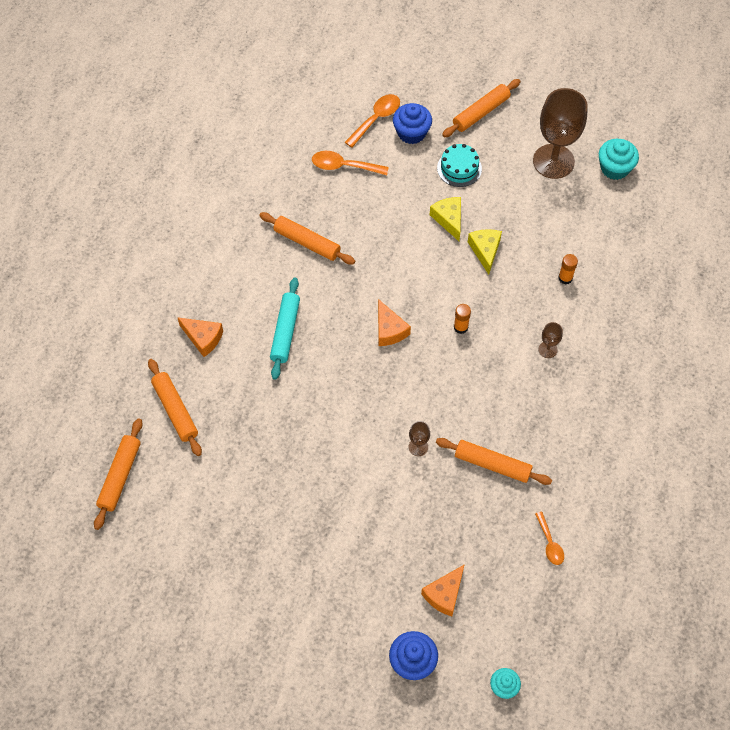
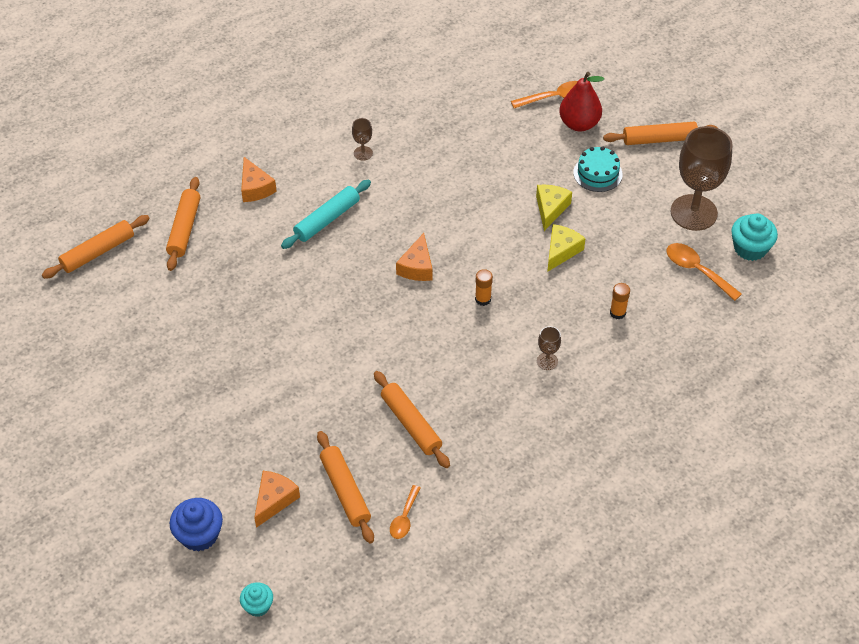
camera: 35 degrees right, 10 degrees down
(307, 242) = (407, 162): orange rolling pin -> orange rolling pin (345, 491)
(344, 166) = (494, 120): orange spoon -> orange spoon (697, 271)
(411, 133) = (579, 124): blue cupcake -> red pear
(418, 447) = (358, 371): brown goblet -> brown goblet (363, 153)
(444, 594) = (274, 500): orange cheese -> orange cheese turned 135 degrees clockwise

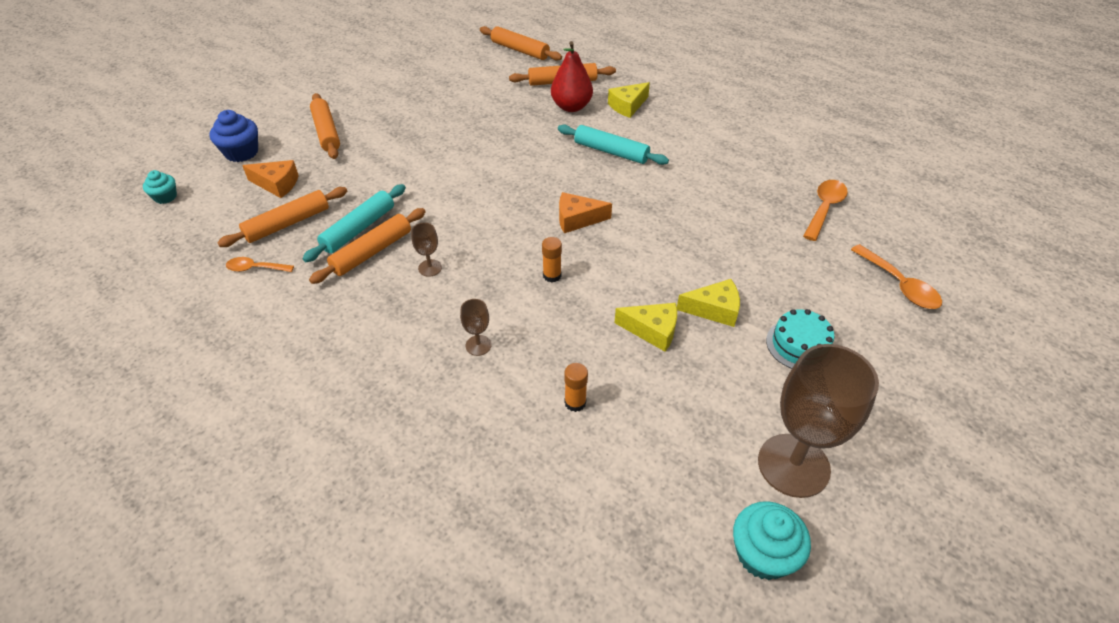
camera: 75 degrees right, 5 degrees down
(255, 188) = (627, 106): orange cheese -> yellow cheese
(363, 153) = (709, 157): brown goblet -> brown goblet (430, 268)
(374, 432) = (358, 229): none -> turquoise rolling pin
(579, 124) = (871, 313): red pear -> red pear (571, 107)
(659, 139) = (906, 402): orange rolling pin -> orange rolling pin (326, 132)
(697, 271) = (685, 485): orange spoon -> orange spoon (824, 209)

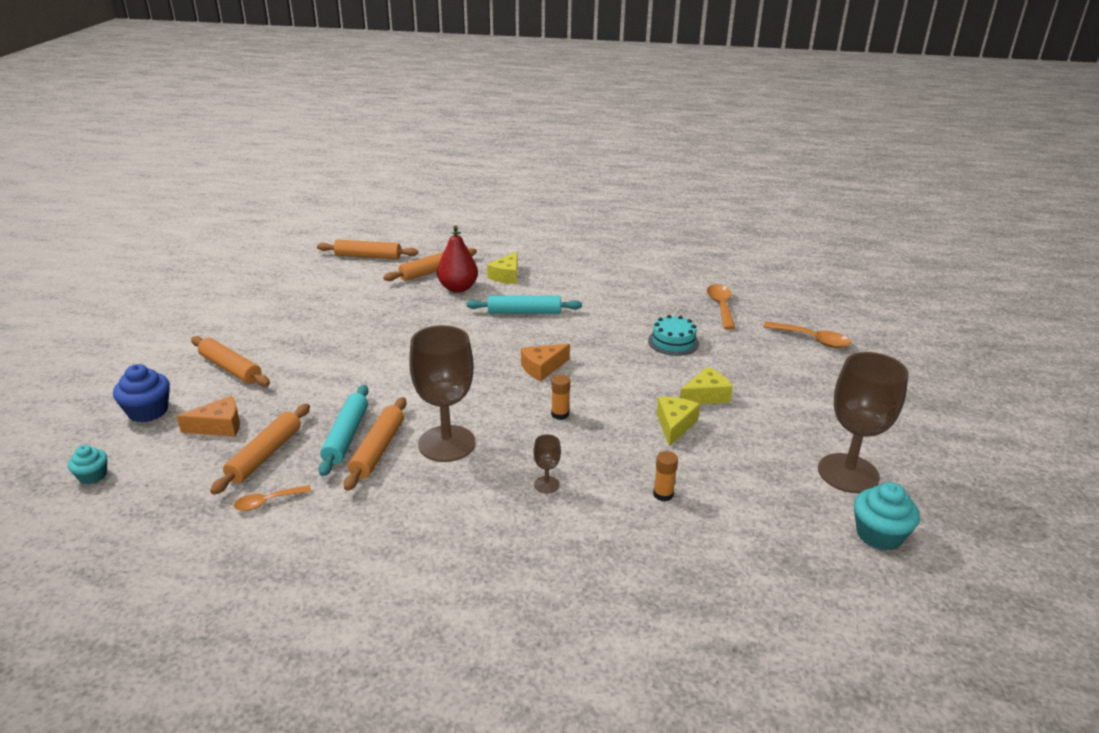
camera: 30 degrees left, 15 degrees down
(430, 268) = (446, 443): brown goblet -> brown goblet, size x2.37
(652, 330) = (674, 425): yellow cheese -> yellow cheese turned 60 degrees counterclockwise
(799, 345) = (784, 398): turquoise cake -> turquoise cake (673, 342)

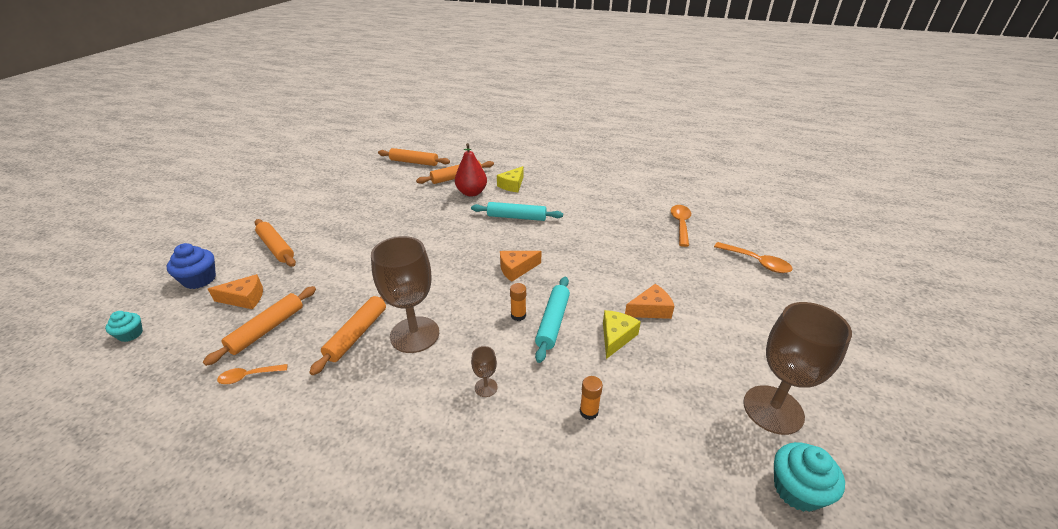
camera: 10 degrees right, 5 degrees up
(346, 436) = (337, 318): turquoise rolling pin -> turquoise rolling pin (553, 322)
(673, 342) = (633, 254): turquoise cake -> none
(706, 396) = (650, 310): yellow cheese -> orange cheese

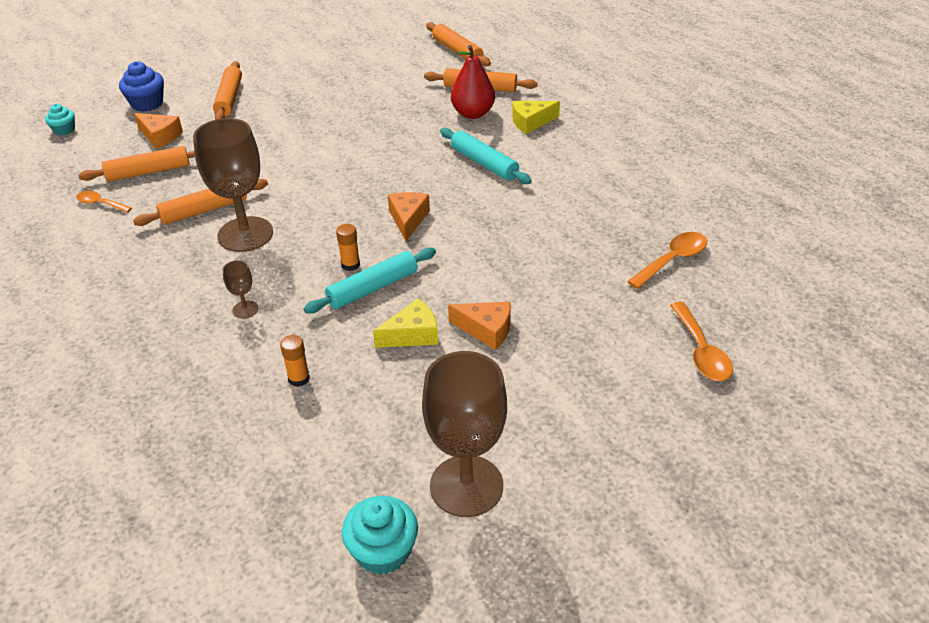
camera: 40 degrees right, 5 degrees up
(516, 269) = (408, 219): orange cheese -> orange cheese turned 75 degrees clockwise

